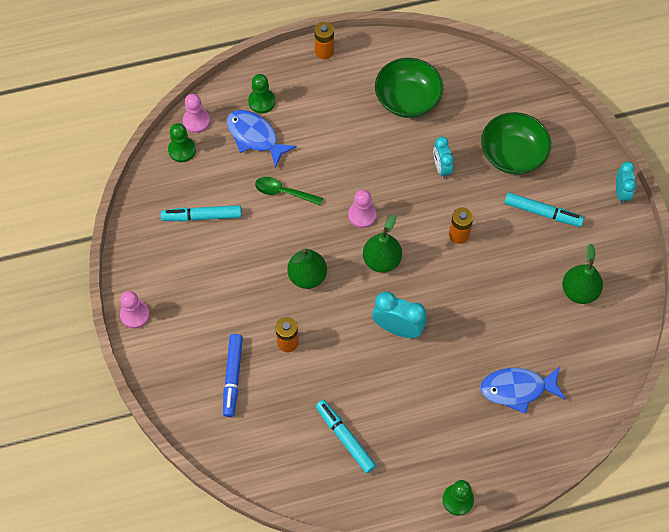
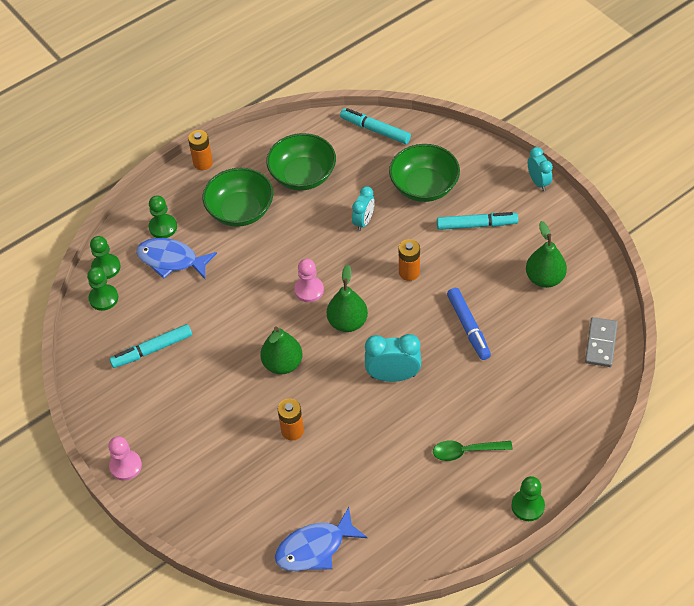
camera: 20 degrees left, 10 degrees down
(196, 121) = (106, 267): pink pawn -> green pawn
(233, 377) = (253, 484): blue marker -> blue marker (468, 327)
(283, 192) = (223, 298): green spoon -> green spoon (466, 451)
(336, 112) = (240, 211): none -> green bowl
(345, 438) = (391, 495): turquoise marker -> turquoise marker (375, 130)
(441, 168) = (363, 221): turquoise clock -> turquoise clock turned 120 degrees counterclockwise
(517, 389) = (532, 384): blue fish -> blue fish (315, 548)
(599, 376) = (600, 343): none -> grey domino

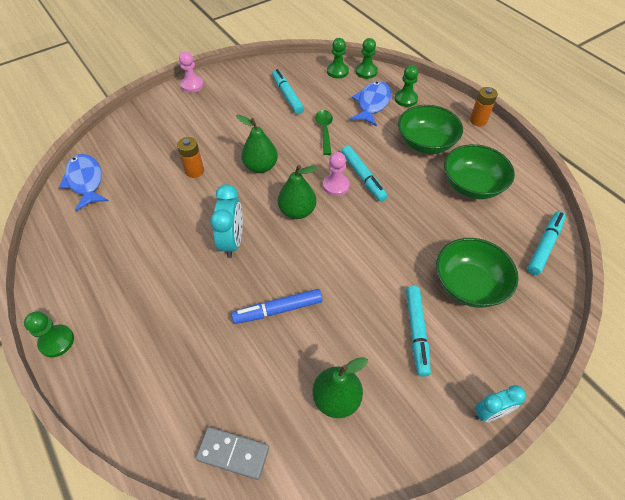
camera: 90 degrees right, 0 degrees up
(295, 266) = (363, 177): none -> turquoise marker
(363, 221) = (417, 229): turquoise clock -> none
(409, 272) = (352, 263): orange battery -> none
(466, 451) = (134, 293): green spoon -> green spoon (324, 130)

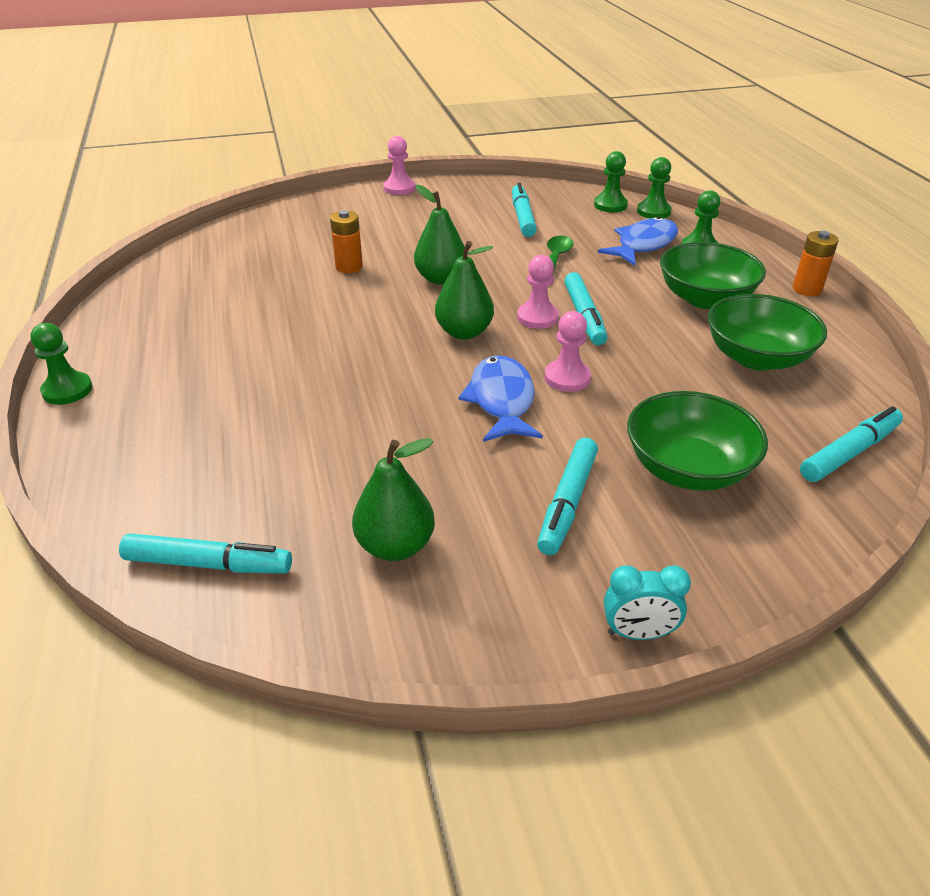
camera: 20 degrees right, 15 degrees down
(85, 181) = (207, 252): blue fish -> blue fish (501, 401)
(232, 241) = (353, 344): turquoise clock -> none
(233, 453) = (208, 564): grey domino -> turquoise marker
(278, 310) = (371, 427): blue marker -> none
(375, 233) = (567, 378): none -> pink pawn

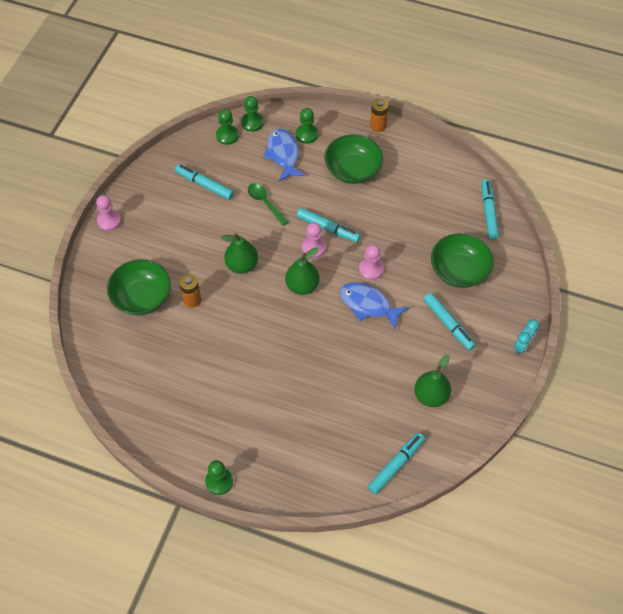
camera: 55 degrees left, 20 degrees up
(756, 358) = (411, 190): green bowl -> green bowl (142, 297)

